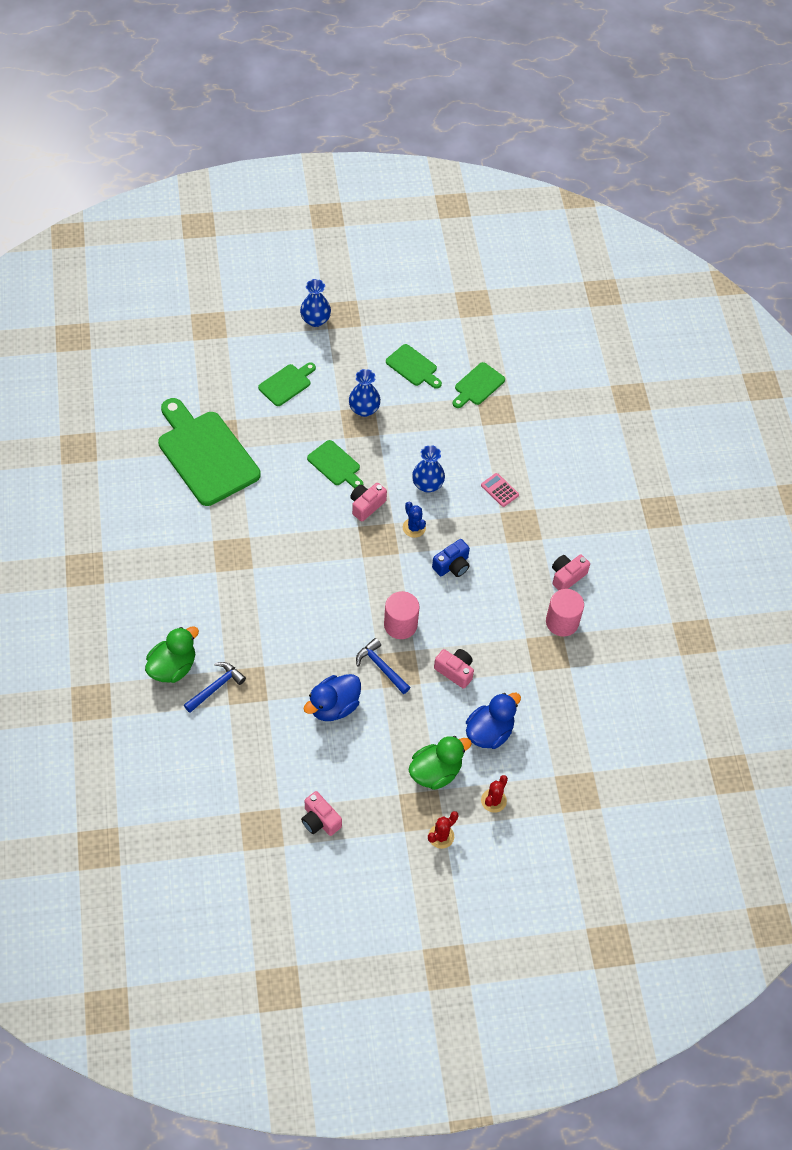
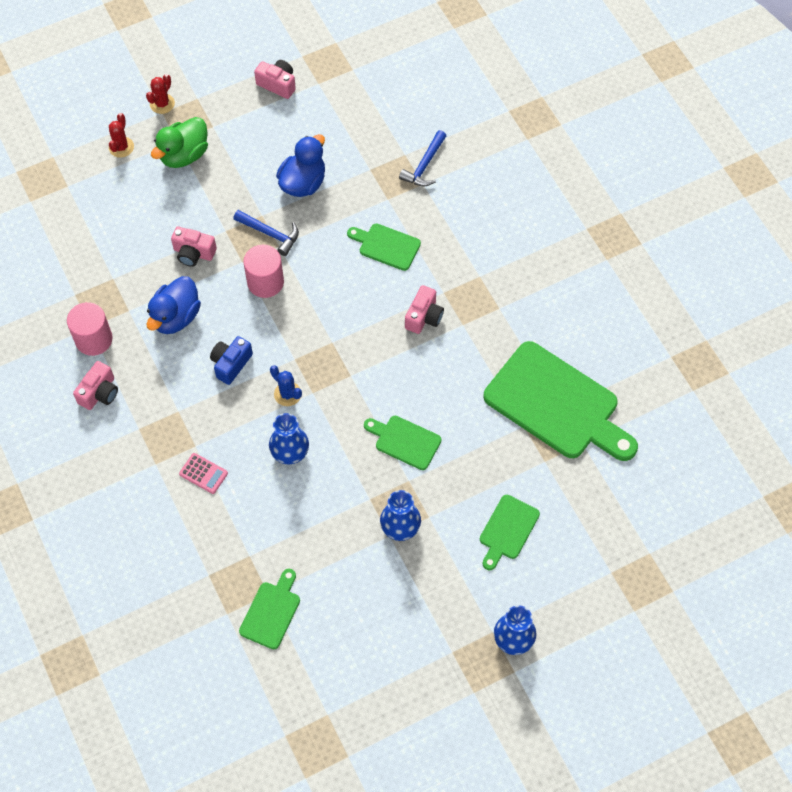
camera: 165 degrees right, 5 degrees up
(173, 667) = (475, 170): green duck -> none
(366, 505) = (350, 403): pink camera -> pink camera (424, 317)
(413, 367) = (362, 611): green cutting board -> green cutting board (386, 246)
(489, 732) = (142, 206): blue duck -> blue duck (176, 317)

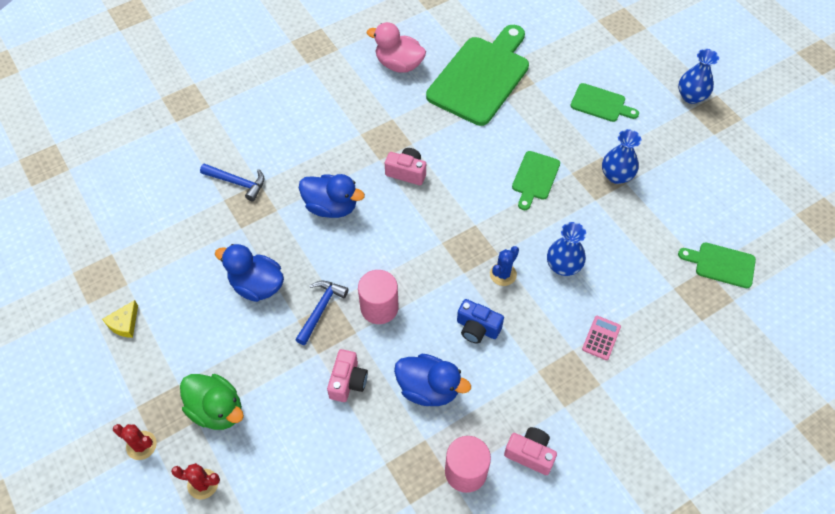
camera: 95 degrees left, 5 degrees down
(277, 84) = (124, 323): pink camera -> yellow cheese
(386, 246) = (331, 207): green cutting board -> blue duck
(580, 320) = (399, 64): none -> pink duck

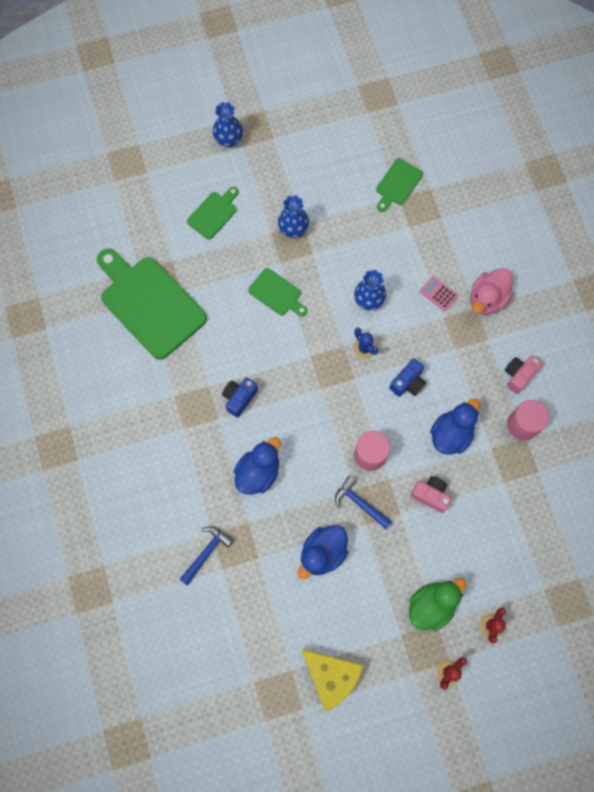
camera: 75 degrees left, 15 degrees up
(124, 323) = (331, 676): yellow cheese -> yellow cheese, size x1.95
(399, 64) = (109, 373): pink duck -> pink duck (487, 299)
(407, 172) = (239, 398): pink camera -> blue camera

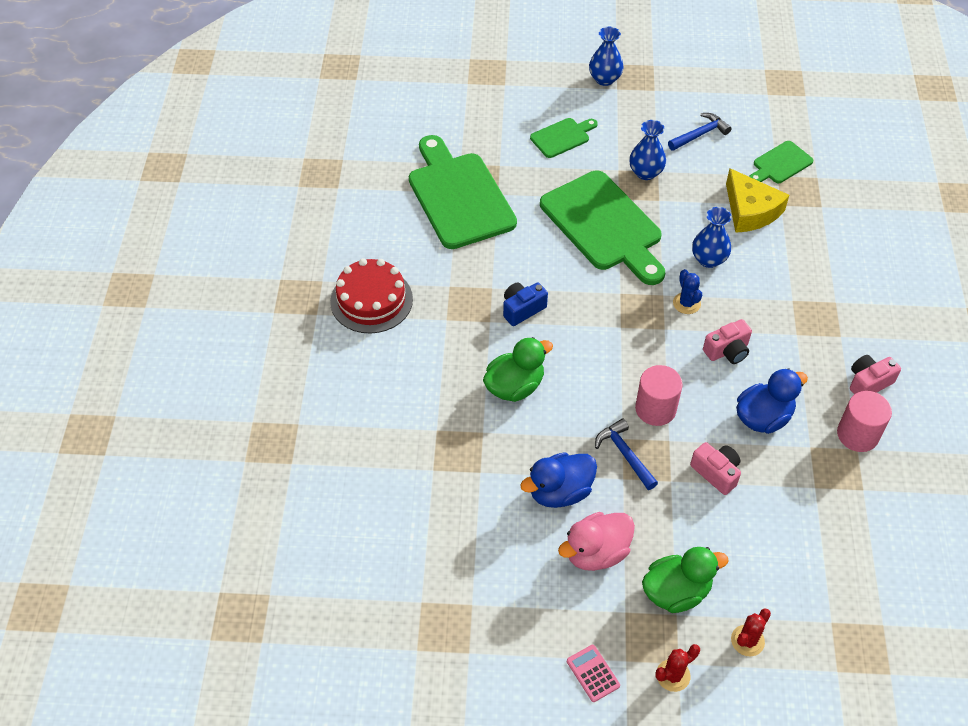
camera: 20 degrees right, 20 degrees down
(117, 431) = (371, 300): none -> red cake
(206, 553) = (421, 448): blue hammer -> blue hammer (700, 134)
(258, 472) = (515, 386): blue duck -> green duck
(277, 293) = (604, 225): green cutting board -> green cutting board, size x2.06
(331, 676) = (520, 628): yellow cheese -> yellow cheese (750, 210)
(408, 383) = (727, 351): blue camera -> pink camera
(438, 294) = (794, 276): pink calculator -> pink calculator (593, 673)
(487, 299) = (852, 297): pink duck -> pink duck (596, 552)

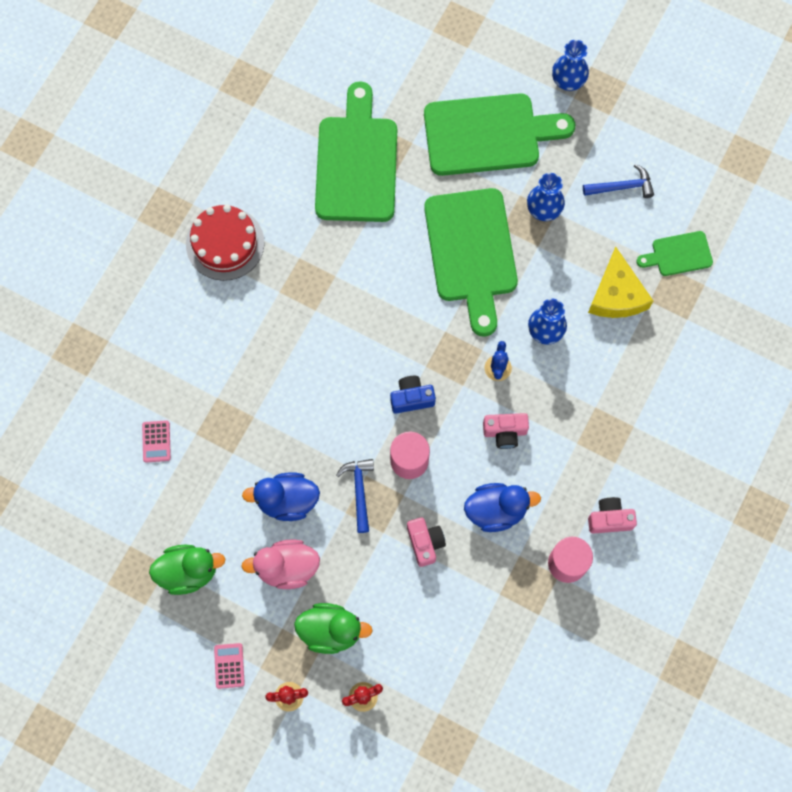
camera: 25 degrees right, 20 degrees up
(396, 493) = (156, 441): none -> pink calculator
(515, 386) = (302, 385): green duck -> green duck (188, 571)
(522, 309) = (350, 310): blue camera -> blue camera (411, 398)
(562, 137) = (488, 134): green cutting board -> green cutting board, size x2.06

